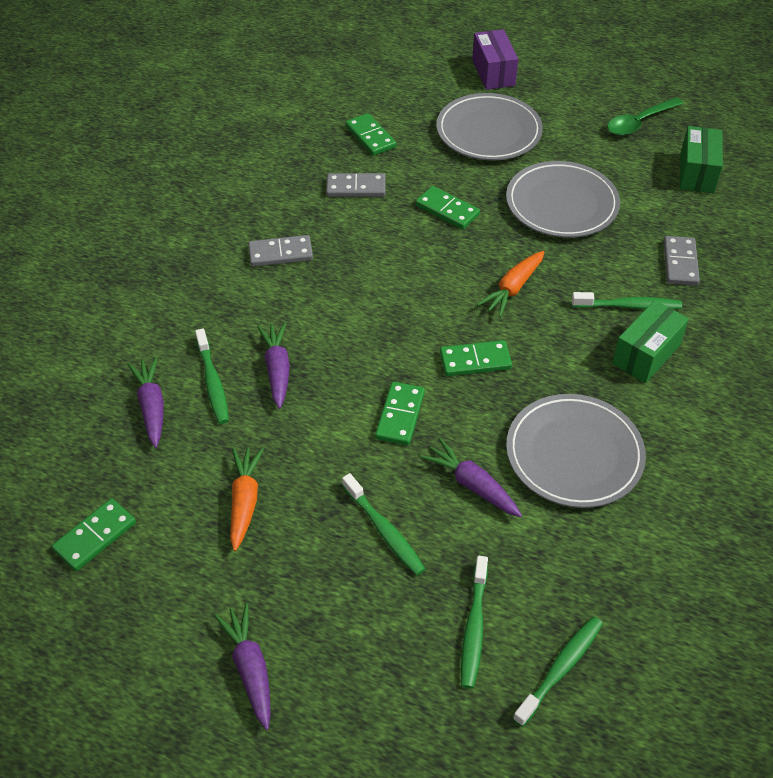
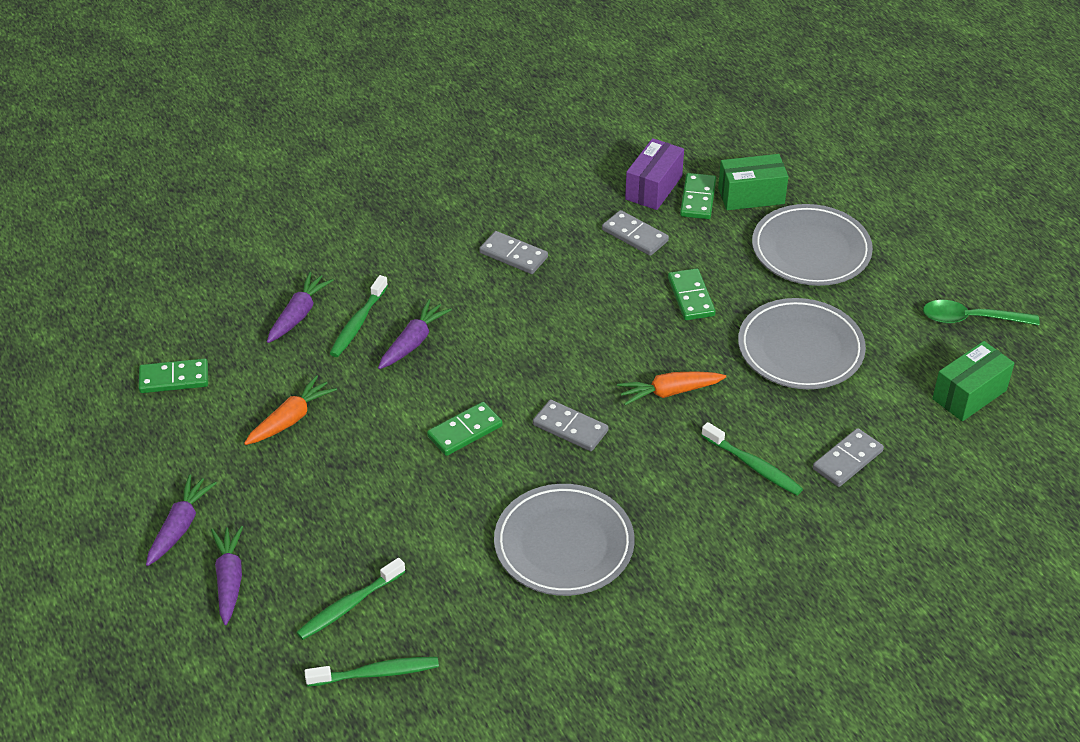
camera: 40 degrees right, 5 degrees down
(384, 530) = (362, 501): green toothbrush -> none
(472, 484) = (460, 513): purple carrot -> purple carrot (229, 579)
(475, 361) = (570, 428): green domino -> grey domino
(493, 72) = (882, 199): purple box -> purple box (653, 187)
(646, 354) = (719, 511): green box -> green box (751, 196)

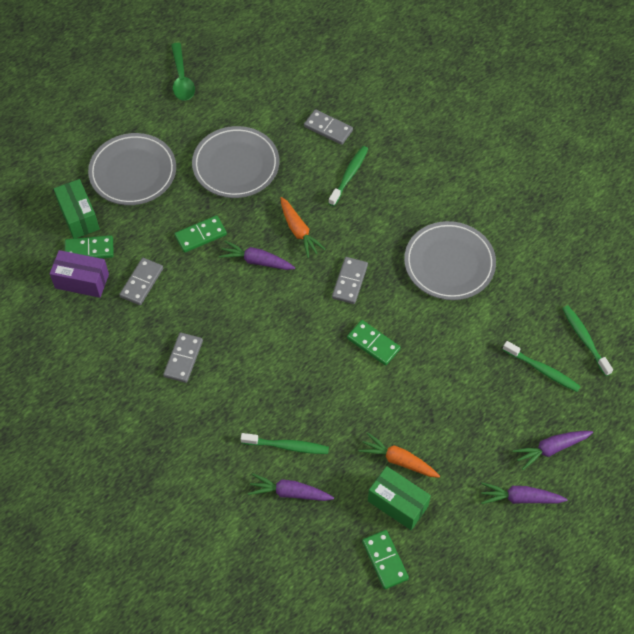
camera: 105 degrees left, 15 degrees up
(413, 342) = (296, 401): purple carrot -> purple carrot (256, 261)
(969, 394) = (252, 74): green box -> green box (397, 503)

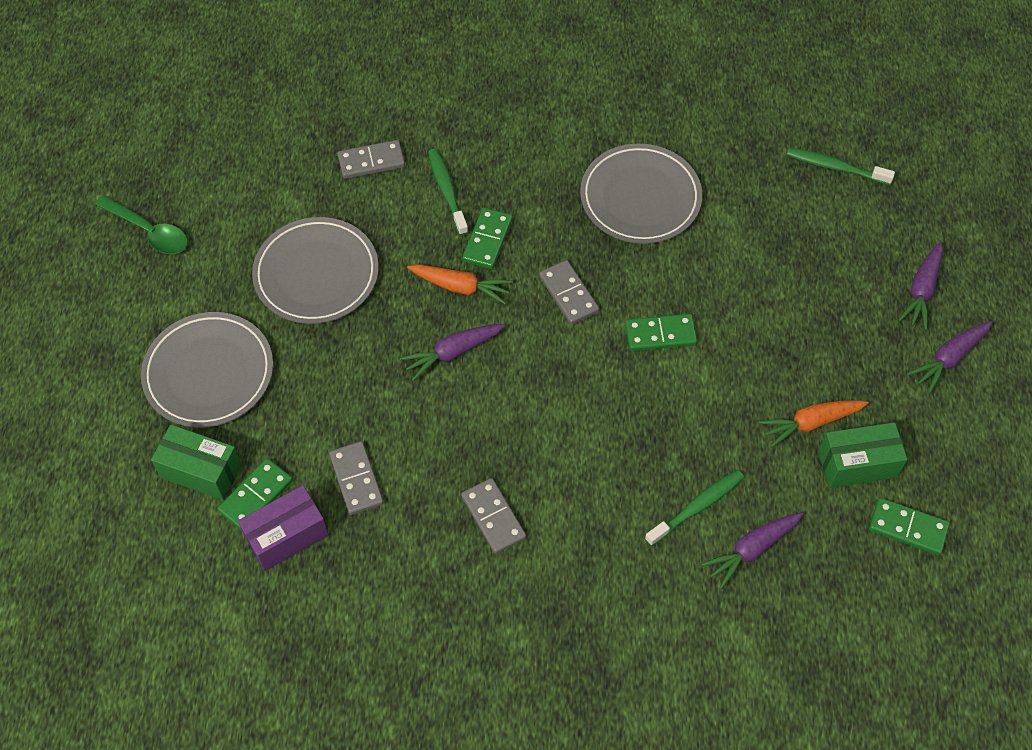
camera: 45 degrees left, 0 degrees up
(200, 235) = (363, 376): green domino -> green domino (487, 240)
(542, 370) = (833, 226): green toothbrush -> none

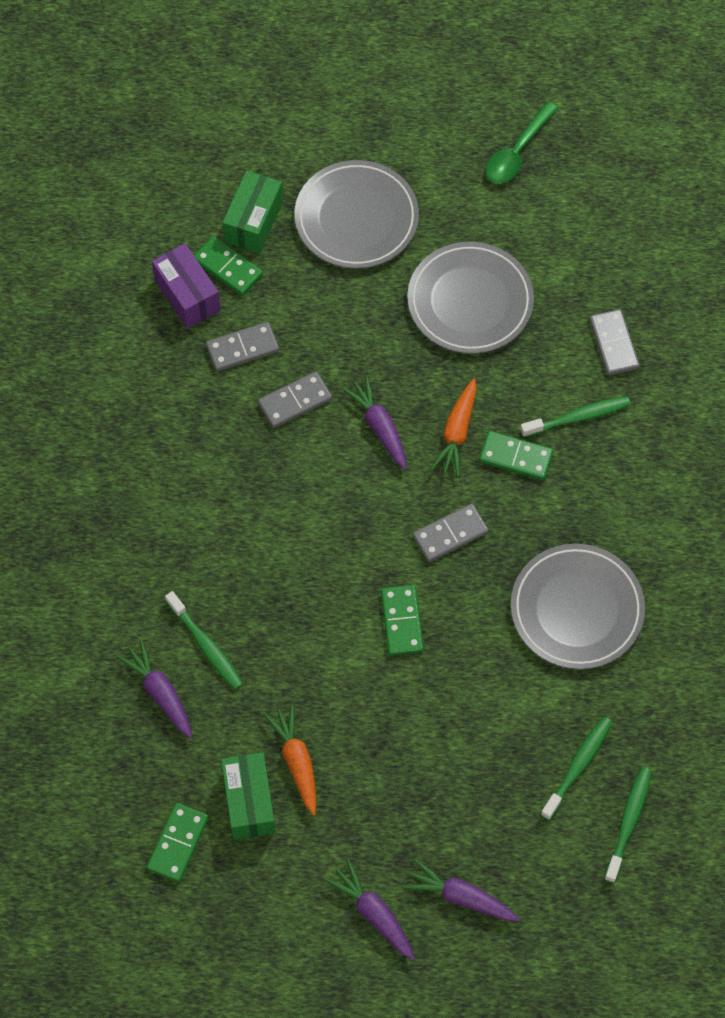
camera: 90 degrees right, 5 degrees up
(493, 517) = (201, 465): grey domino -> grey domino (295, 401)
(789, 201) = (578, 766): none -> green toothbrush

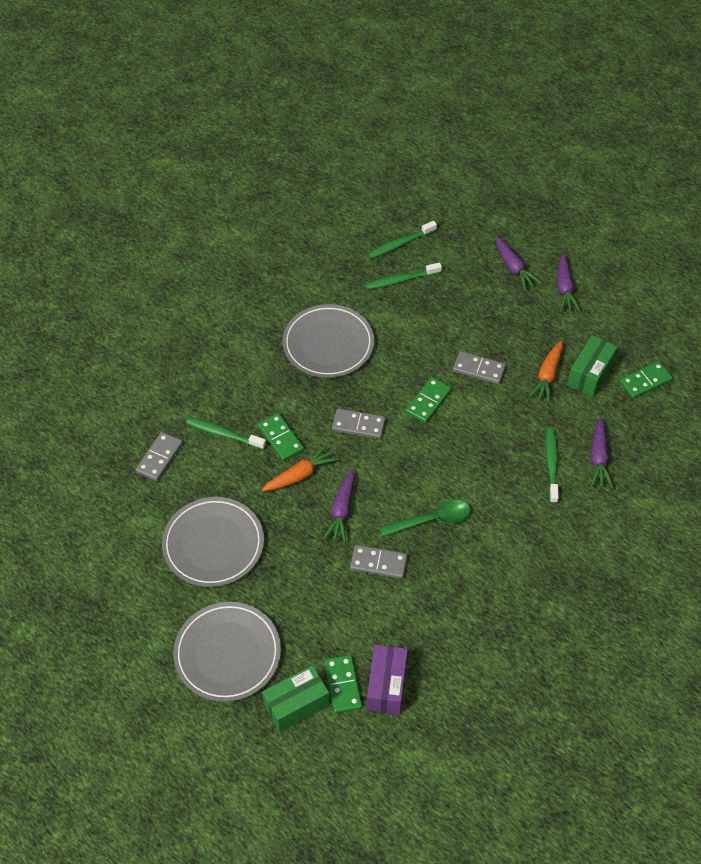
camera: 140 degrees left, 10 degrees down
(242, 348) = (381, 621): grey domino -> grey domino (479, 369)
(517, 151) = (81, 618): green spoon -> green spoon (431, 520)

